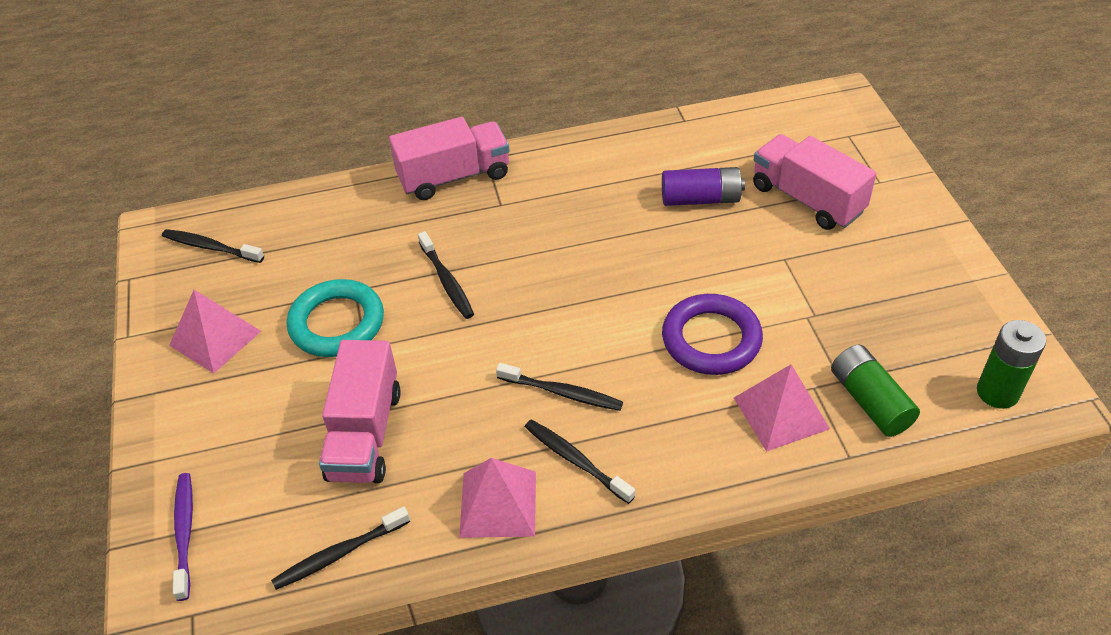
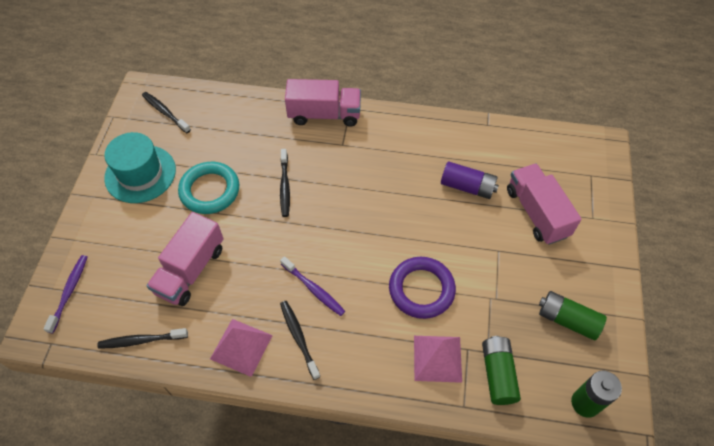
camera: 20 degrees right, 10 degrees up
(215, 338) = (140, 174): pink pyramid -> turquoise hat
(562, 392) = (314, 289): black toothbrush -> purple toothbrush
(918, 306) = (567, 320): none -> green battery

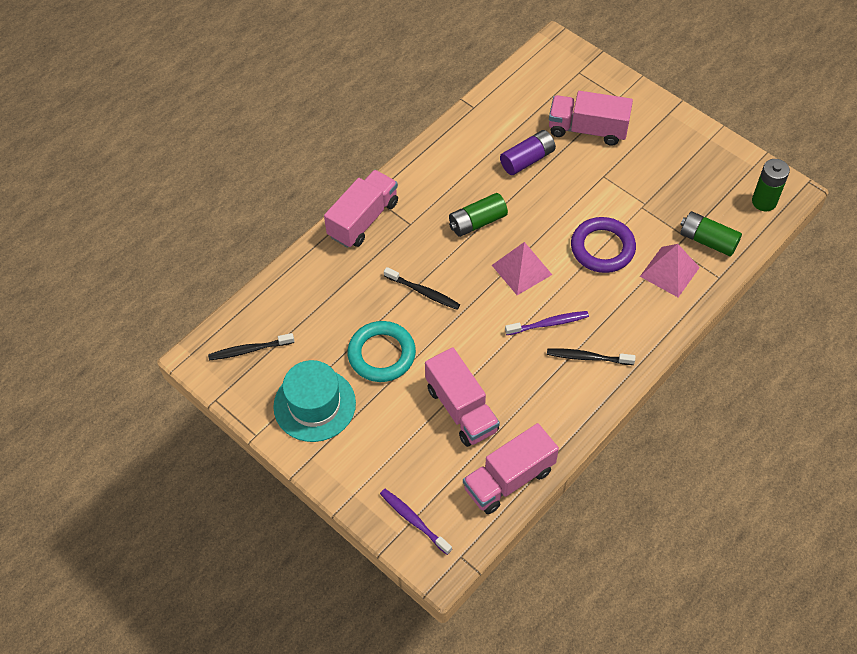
camera: 55 degrees left, 0 degrees up
(141, 340) = (509, 479): black toothbrush -> pink truck
(241, 347) = (568, 404): pink pyramid -> pink pyramid (522, 269)
(567, 320) = (694, 170): green battery -> green battery (477, 222)

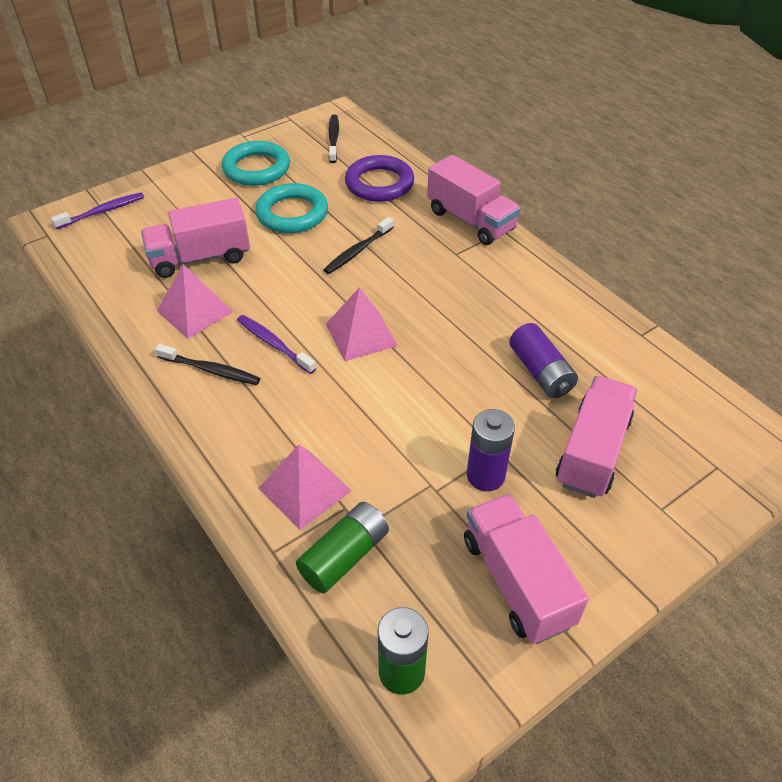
camera: 100 degrees right, 10 degrees down
(314, 405) = (256, 168): turquoise hat -> turquoise ring
(477, 222) = (445, 307): green battery -> none
(509, 479) = (101, 278): pink truck -> pink truck (516, 581)
(528, 390) = (195, 311): none -> pink pyramid
(548, 323) = (274, 344): purple toothbrush -> purple toothbrush turned 135 degrees clockwise
(587, 357) = (211, 370): black toothbrush -> black toothbrush turned 90 degrees clockwise
(602, 248) = (369, 421): purple ring -> purple ring (379, 184)
(625, 180) = (485, 475): none -> purple battery

